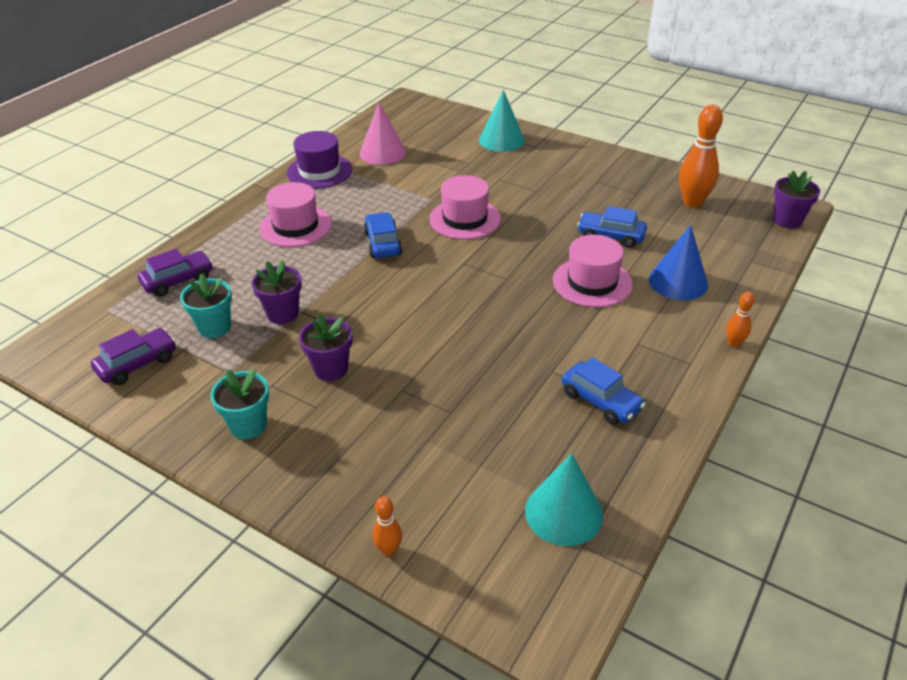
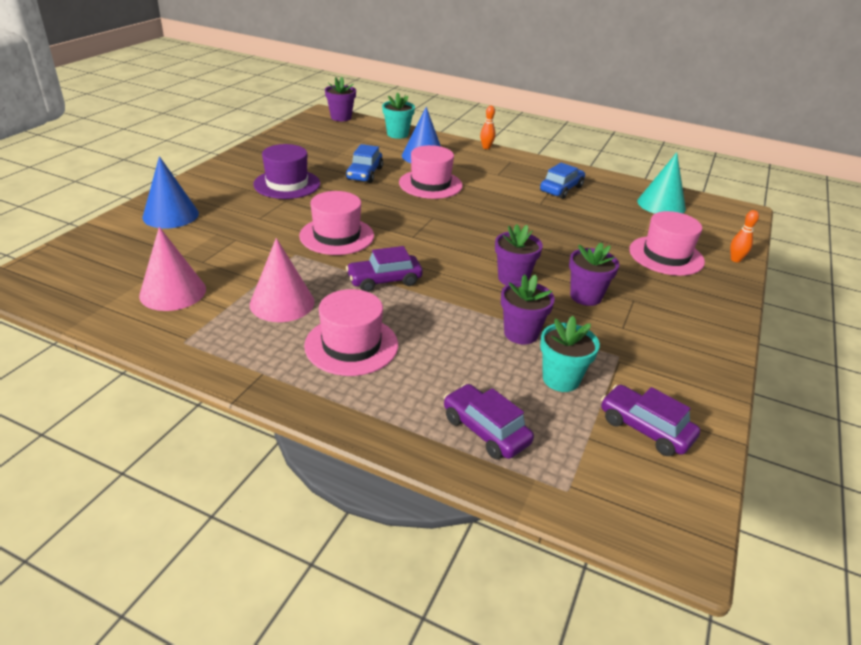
camera: 100 degrees left, 5 degrees down
(248, 425) = (676, 333): turquoise flower pot -> turquoise flower pot (397, 134)
(319, 171) = (210, 340): purple hat -> purple hat (287, 184)
(359, 196) = (282, 303): none -> pink cone
(373, 321) = (513, 278): none -> purple flower pot
(383, 243) = (384, 280): blue car -> purple car
(407, 468) = (666, 256): none -> pink hat
(501, 140) = (171, 215): turquoise cone -> blue cone
(692, 202) = (314, 142): orange bowling pin -> none

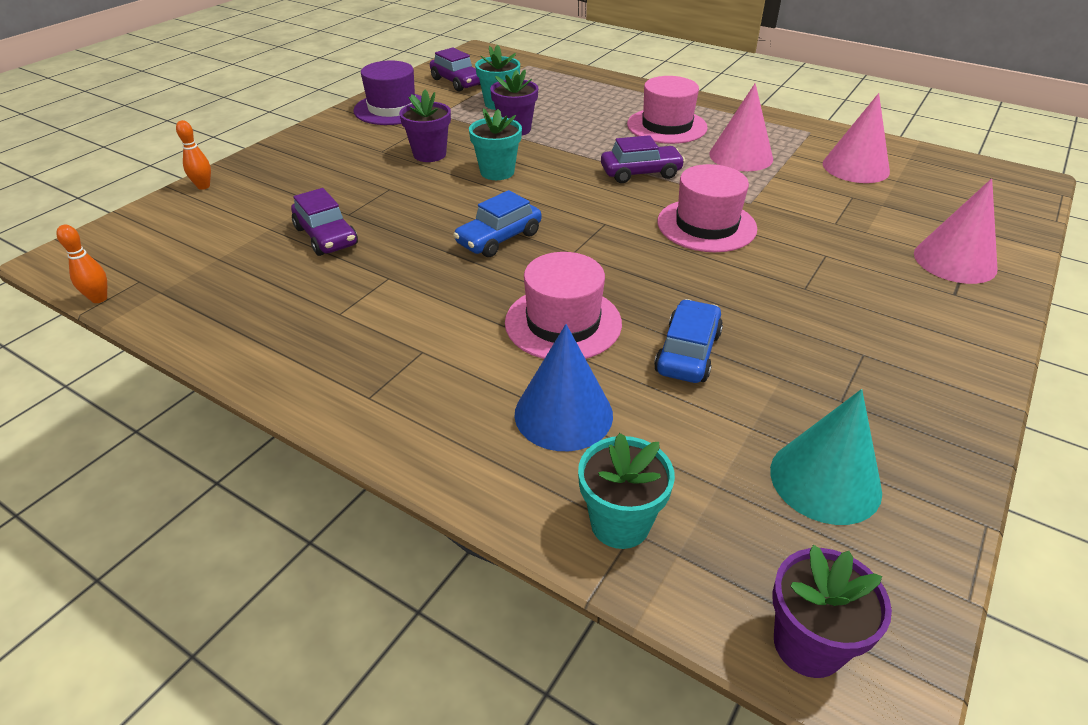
camera: 170 degrees left, 5 degrees up
(171, 215) = (955, 261): blue cone -> pink cone
(287, 184) = (822, 324): purple hat -> purple hat (392, 109)
(485, 430) = (568, 85): purple car -> purple car (326, 236)
(486, 147) = (398, 454): orange bowling pin -> orange bowling pin (99, 299)
(513, 278) = (497, 172): purple flower pot -> turquoise flower pot
(561, 189) = (325, 309): blue car -> blue car (499, 238)
(661, 204) = (183, 272): turquoise cone -> turquoise cone (825, 480)
(666, 256) = (287, 192): pink hat -> none

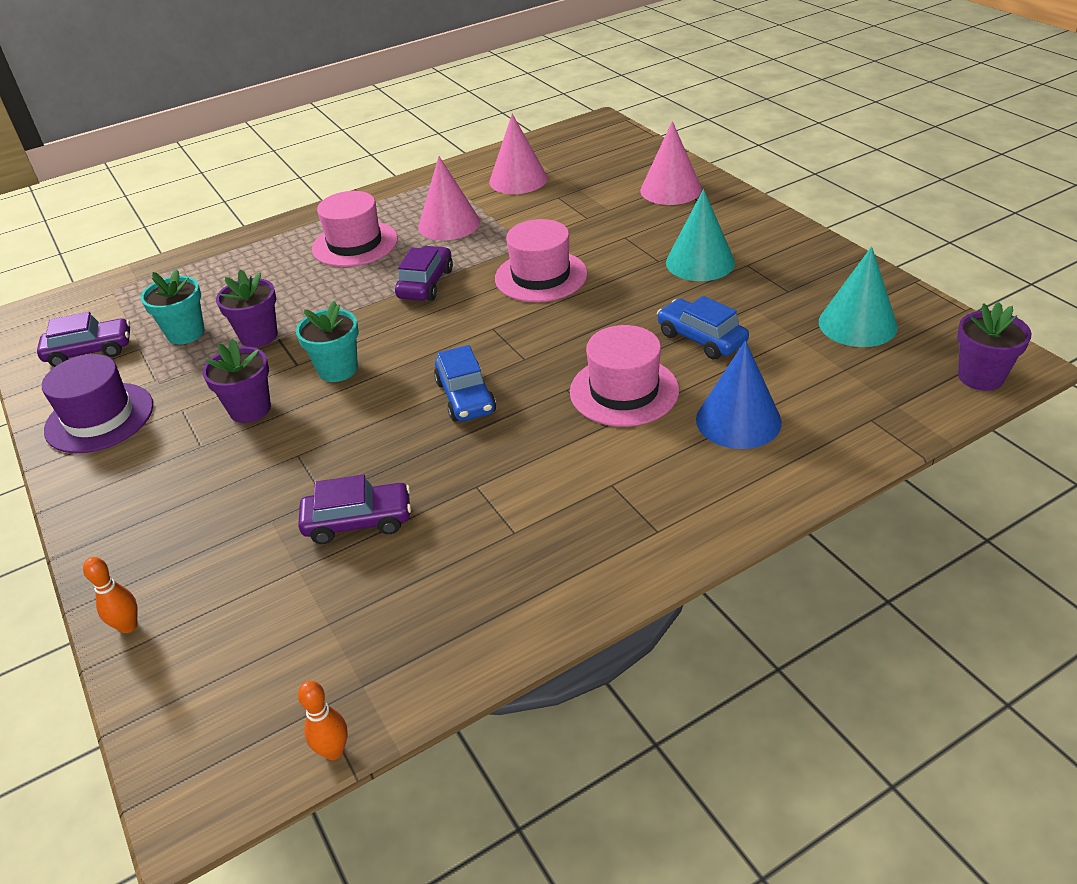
camera: 60 degrees left, 0 degrees up
(620, 523) = (862, 423): turquoise flower pot -> none
(831, 317) = (700, 262): none -> turquoise cone

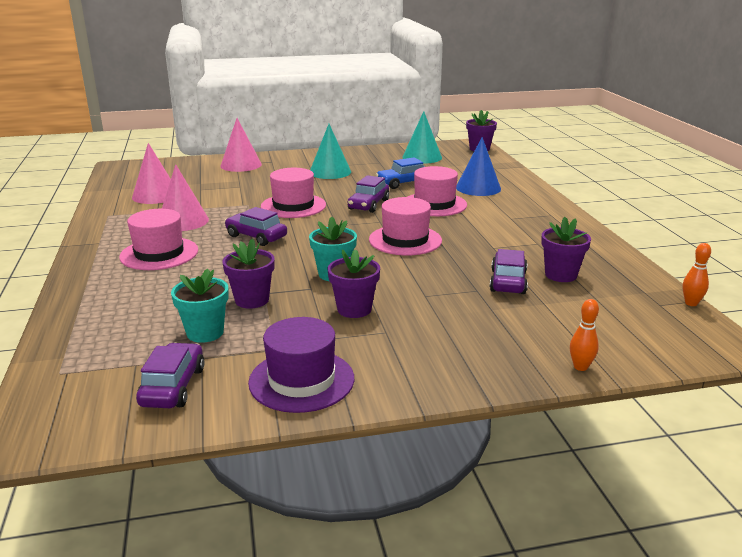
camera: 75 degrees left, 15 degrees down
(398, 575) = (560, 275): none -> purple flower pot
(466, 397) = (405, 240): blue car -> pink hat
(583, 332) = (368, 205): none -> purple car

